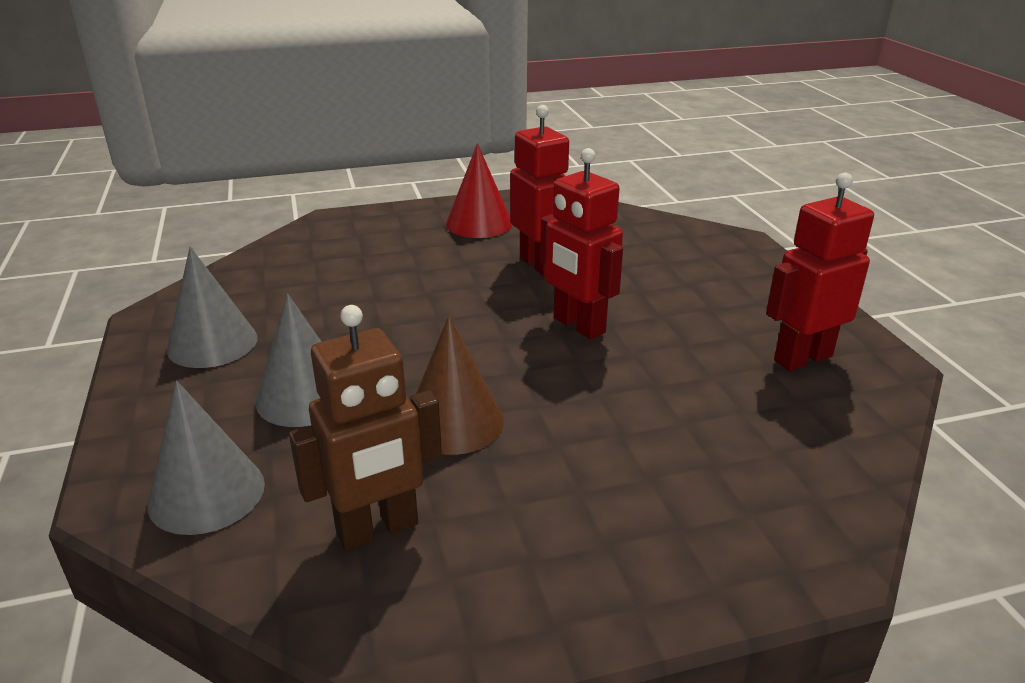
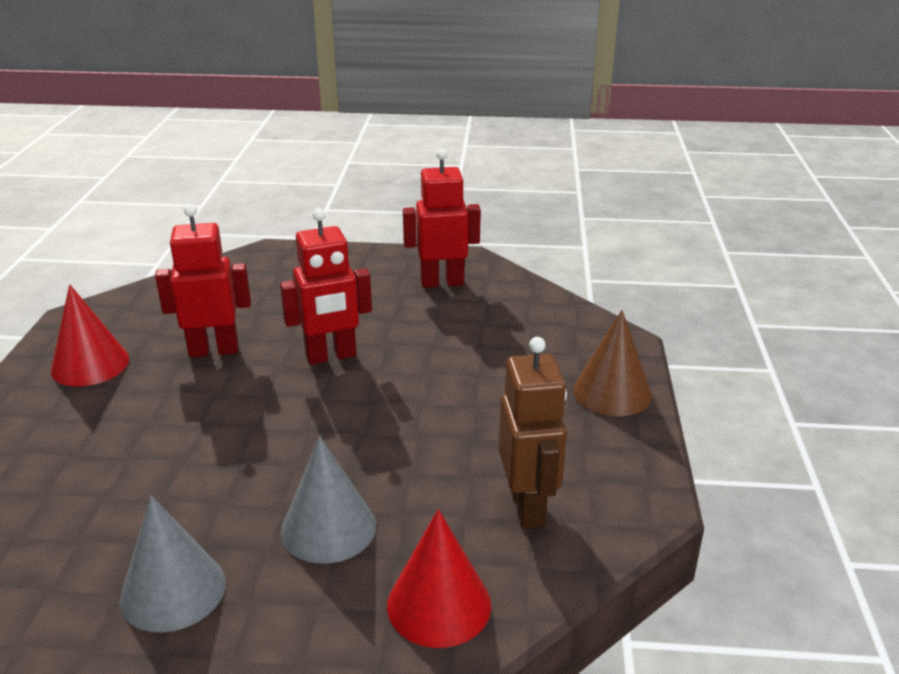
camera: 70 degrees left, 0 degrees up
(206, 493) = (439, 604): grey cone -> red cone
(453, 422) = (421, 447): brown cone -> brown cone (612, 392)
(802, 358) = (442, 282): red robot -> red robot turned 90 degrees clockwise

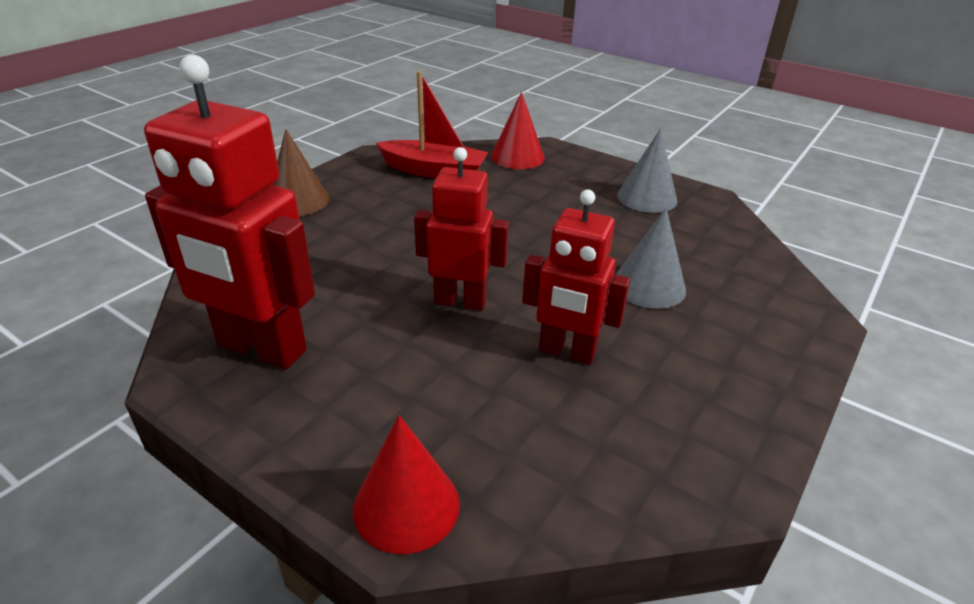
camera: 150 degrees left, 5 degrees up
(90, 364) = (704, 384): red cone -> red cone (406, 505)
(328, 528) = (549, 196): grey cone -> grey cone (649, 286)
(442, 282) = (261, 348): red robot -> red robot, size x1.58
(528, 507) = (434, 171): brown robot -> red boat

